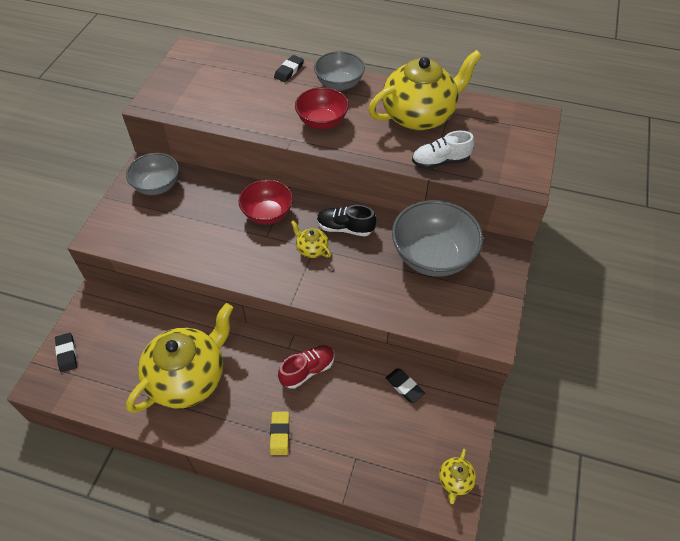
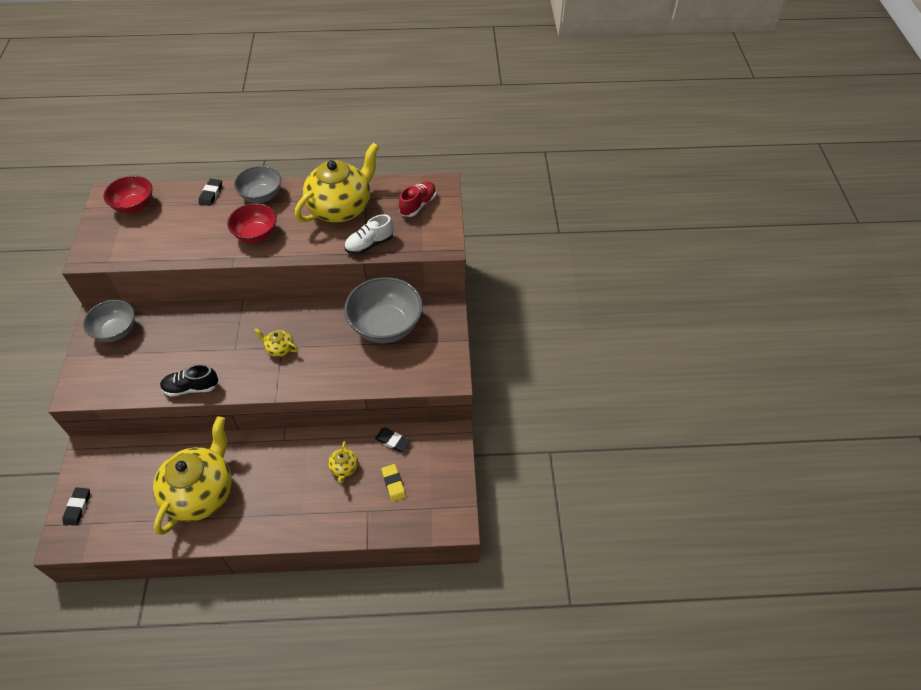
camera: 20 degrees left, 0 degrees up
(67, 353) = (77, 507): black eraser -> black eraser turned 45 degrees clockwise
(267, 214) = (230, 328): red bowl -> red bowl (134, 206)
(280, 434) = (298, 512): yellow eraser -> yellow eraser (393, 484)
(307, 370) = (306, 453): red shoe -> red shoe (418, 205)
(345, 228) = (304, 322): black shoe -> black shoe (191, 388)
(455, 481) = (452, 501): yellow teapot -> yellow teapot (344, 468)

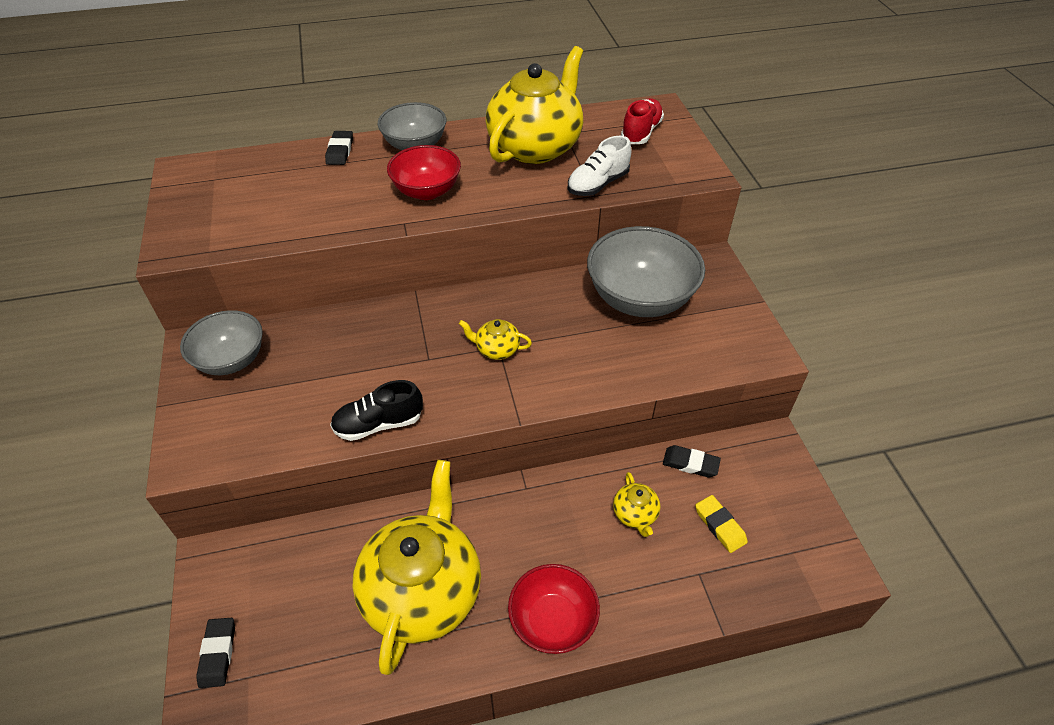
camera: 10 degrees left, 5 degrees down
(134, 206) = (228, 177): red bowl -> red bowl (552, 621)

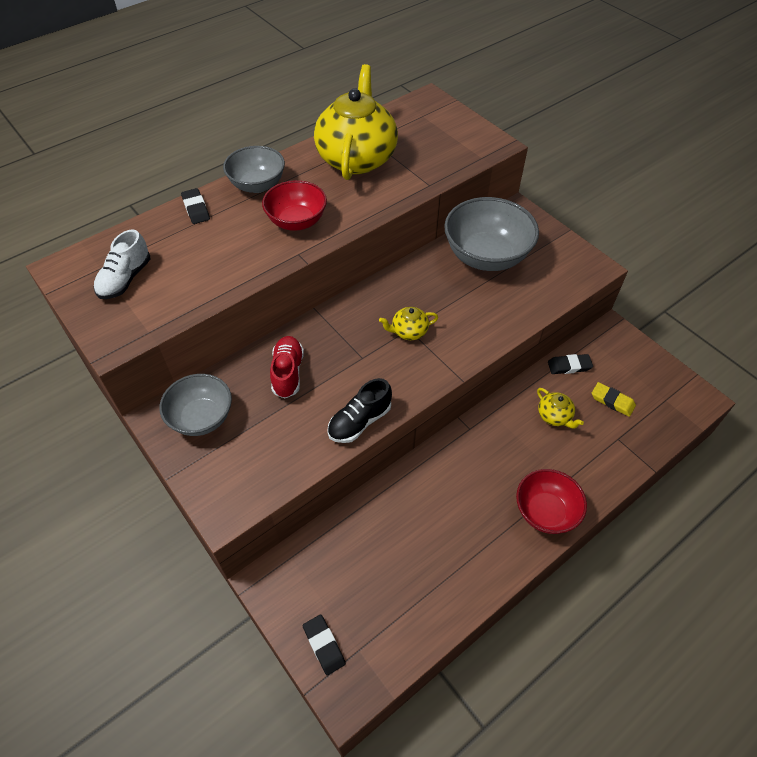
camera: 25 degrees left, 5 degrees up
(423, 591) = (445, 532): yellow teapot -> none
(598, 184) = (425, 175): white shoe -> white shoe (125, 279)
(641, 132) = (428, 123): red shoe -> red shoe (288, 373)

